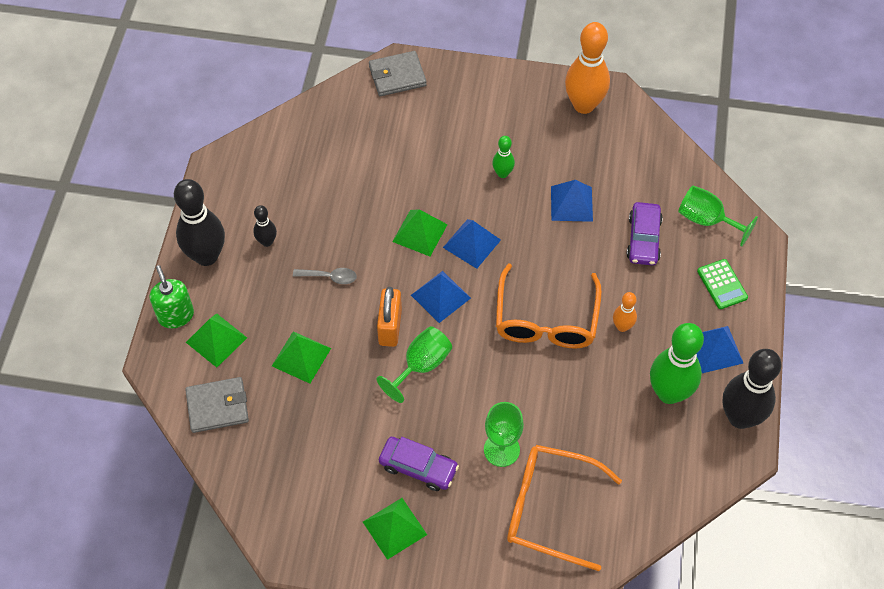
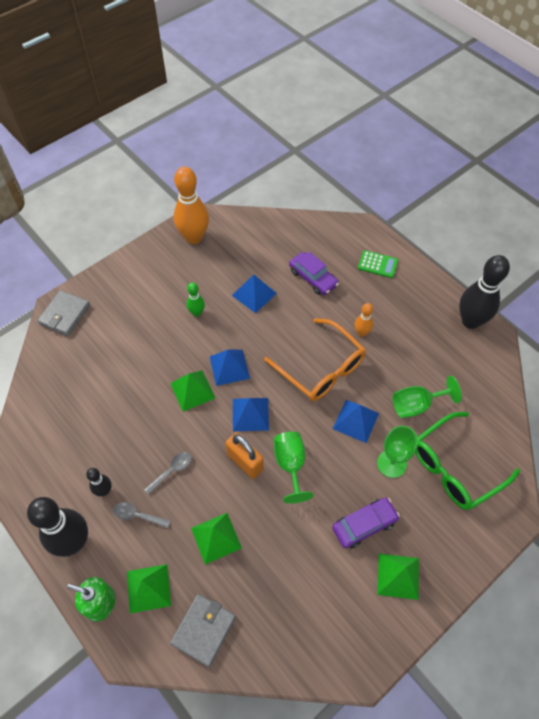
camera: 50 degrees left, 0 degrees up
(268, 283) = (137, 515): none -> grey spoon
(548, 508) = (454, 468): orange glasses -> green glasses
(669, 393) = (426, 343): green bowling pin -> none
(707, 220) = (329, 240): green goblet -> green goblet (416, 405)
(715, 349) = (416, 299): blue pyramid -> blue pyramid (355, 421)

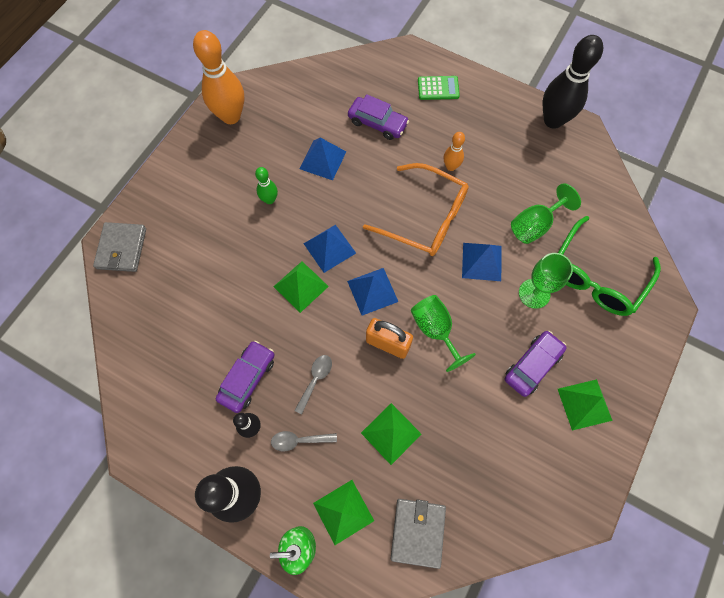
camera: 20 degrees left, 10 degrees up
(118, 450) = (247, 378): none -> purple car

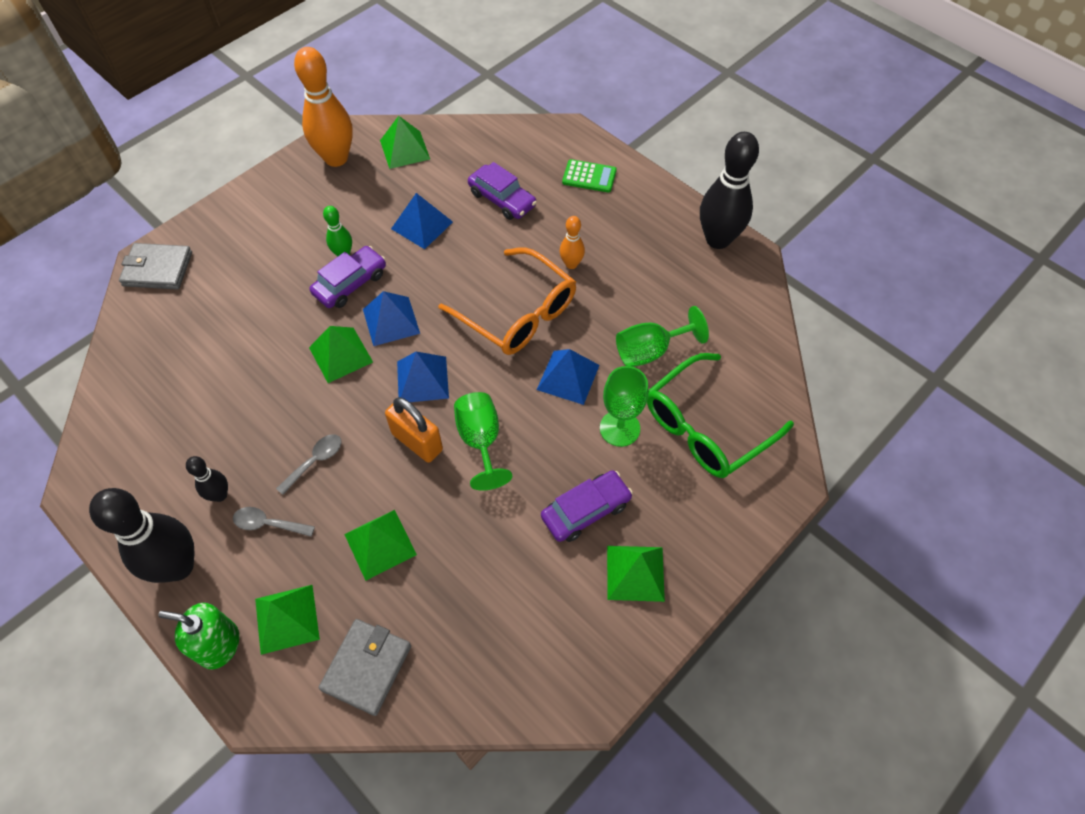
camera: 15 degrees right, 10 degrees down
(122, 248) = (158, 269): grey wallet -> grey wallet turned 75 degrees clockwise
(247, 378) = (238, 440): purple car -> purple car (350, 283)
(284, 96) = (405, 149): none -> green pyramid

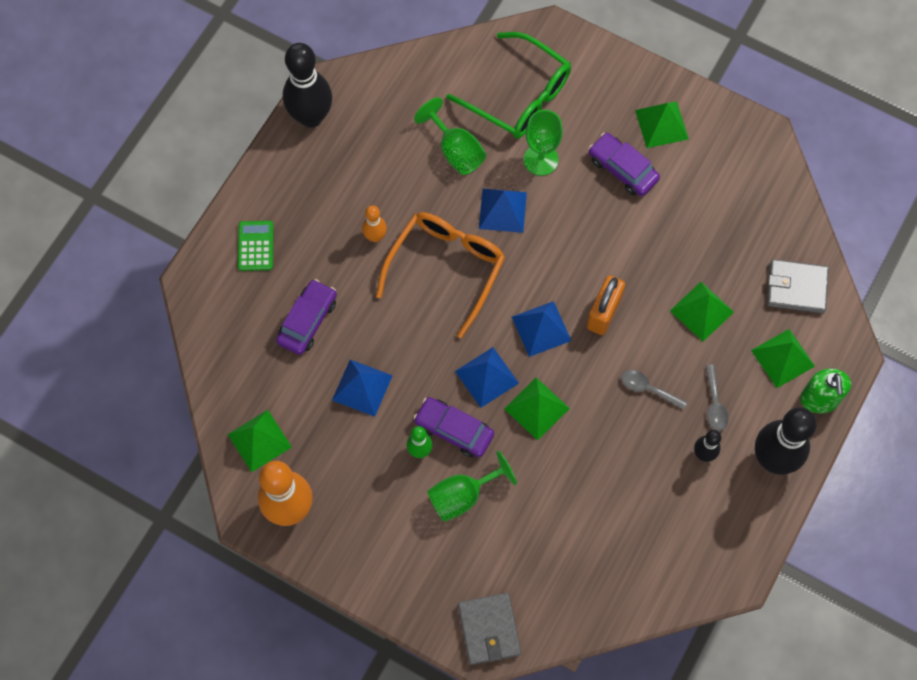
camera: 105 degrees left, 10 degrees up
(481, 441) = (586, 263): green goblet -> green goblet (463, 495)

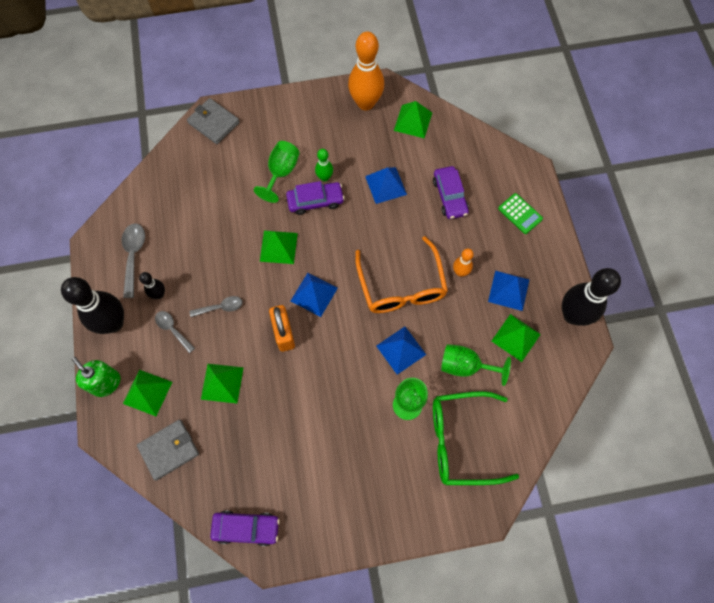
camera: 140 degrees right, 0 degrees up
(487, 377) = (322, 242): blue pyramid -> blue pyramid (508, 290)
(623, 169) = (348, 443): purple car -> purple car (246, 528)
(661, 124) = (349, 501): green pyramid -> green pyramid (516, 337)
(702, 522) = (133, 256): none -> grey spoon

